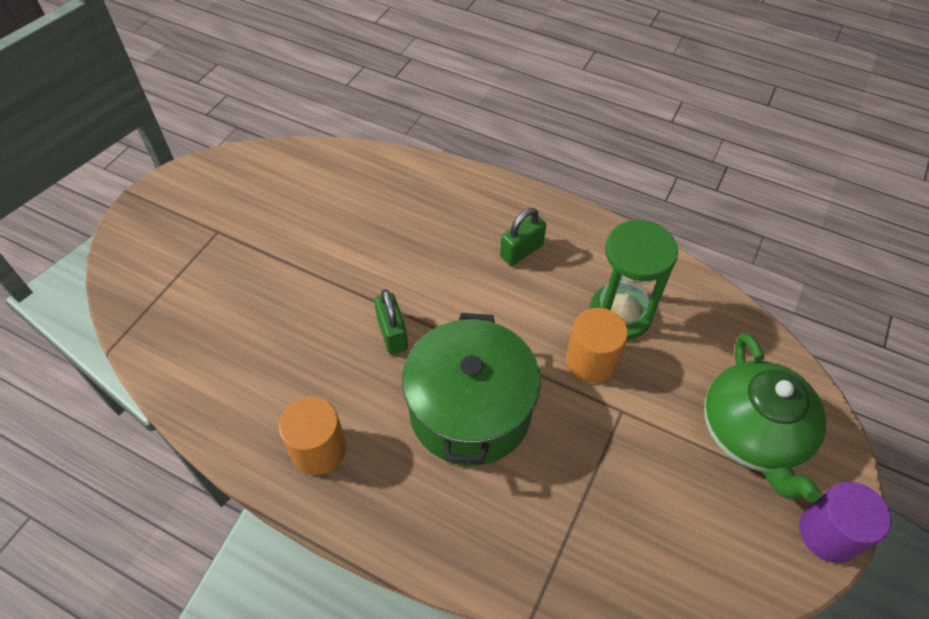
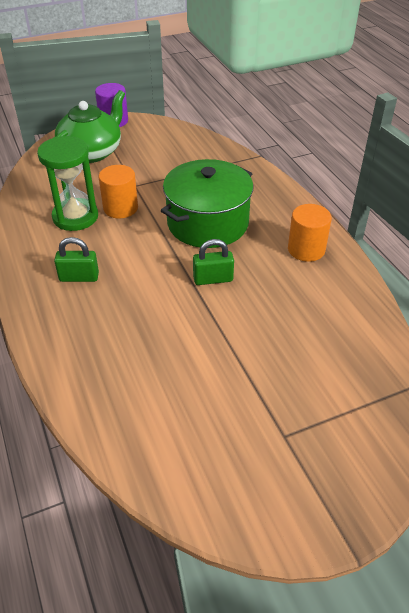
camera: 140 degrees left, 10 degrees down
(392, 334) = (213, 279): green padlock -> green padlock turned 60 degrees clockwise

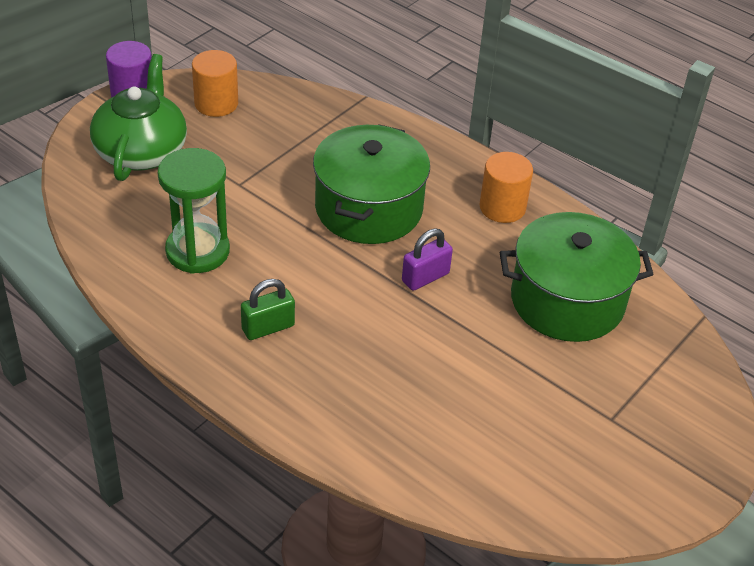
camera: 30 degrees left, 0 degrees up
(120, 208) = (246, 221): orange cylinder -> orange cylinder (216, 103)
(213, 279) = (425, 277): green padlock -> purple padlock
(311, 330) = (567, 301): none -> green pot

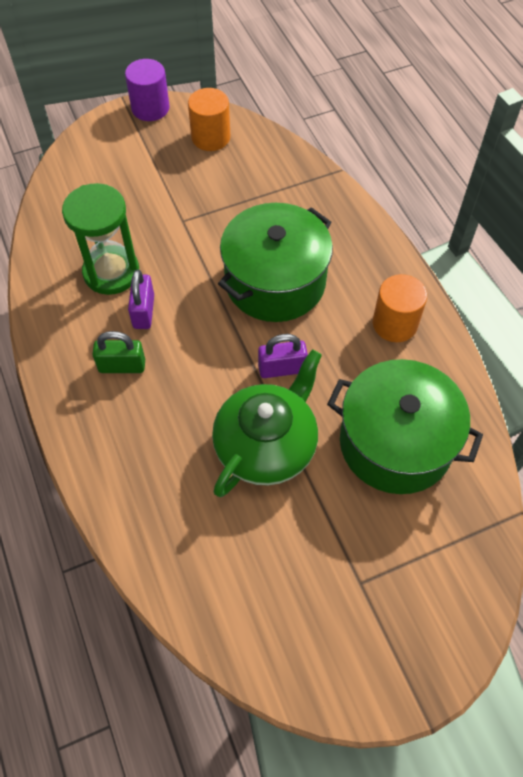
camera: 30 degrees right, 15 degrees up
(141, 151) = (125, 163): green teapot -> green teapot (266, 445)
(256, 274) = (143, 311): none -> purple padlock

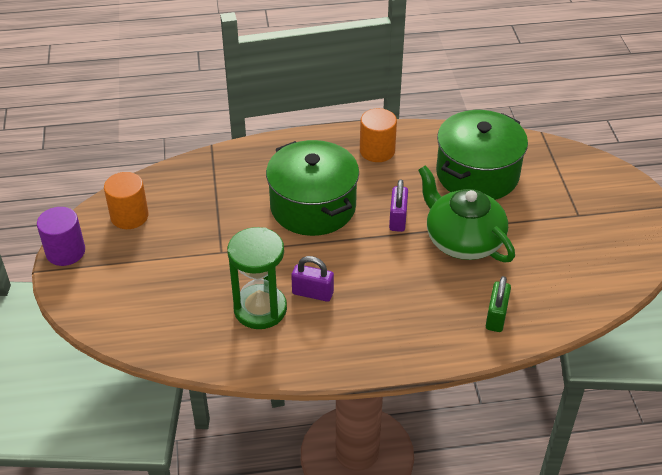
camera: 75 degrees left, 15 degrees down
(122, 366) = (364, 315): green padlock -> green padlock (496, 317)

